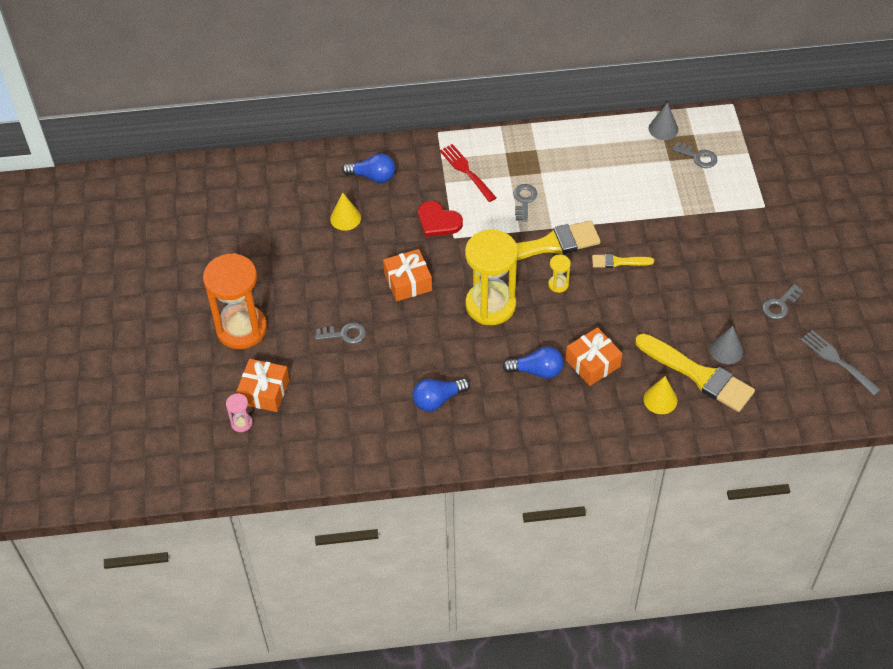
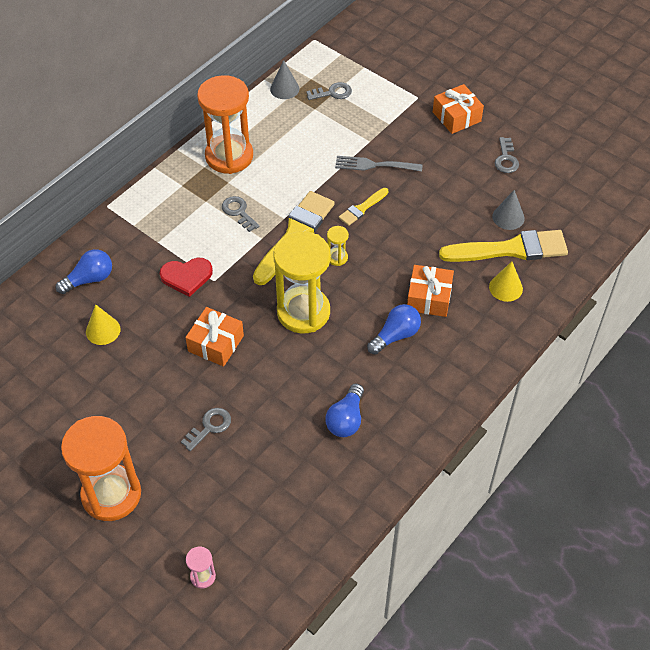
camera: 45 degrees left, 0 degrees up
(264, 392) = (193, 532): orange gift -> orange gift (456, 116)
(466, 171) = (165, 221): red fork -> none
(563, 154) = (229, 156): none -> orange hourglass
(837, 360) = (584, 171): grey fork -> grey fork (374, 165)

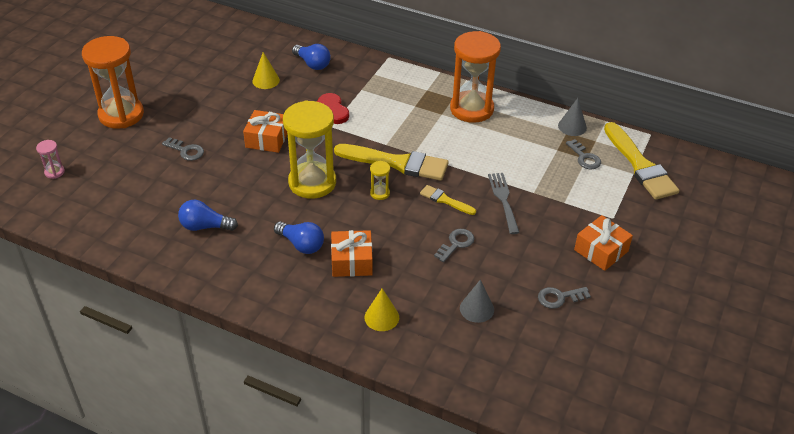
camera: 75 degrees right, 10 degrees down
(238, 212) = (410, 126): grey key -> grey key (456, 244)
(510, 249) = (433, 315): yellow brush -> yellow brush (640, 165)

